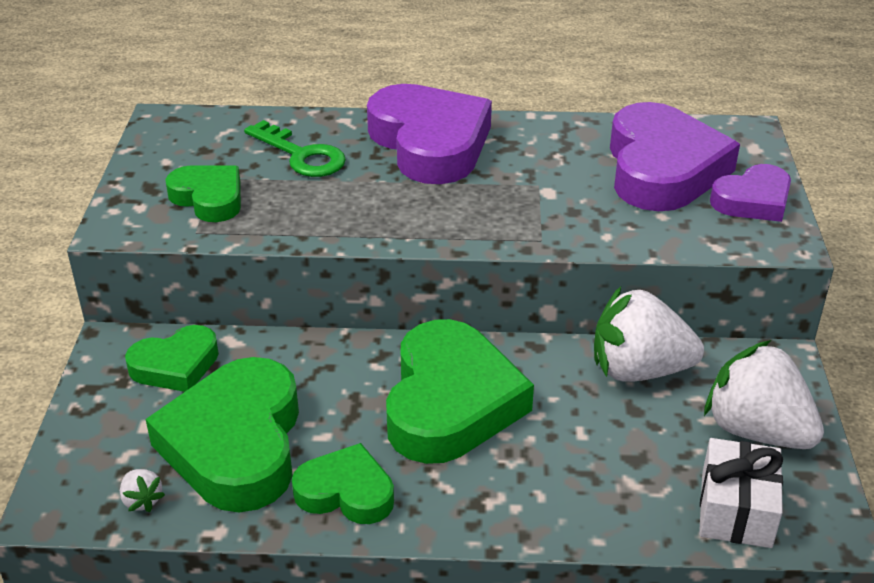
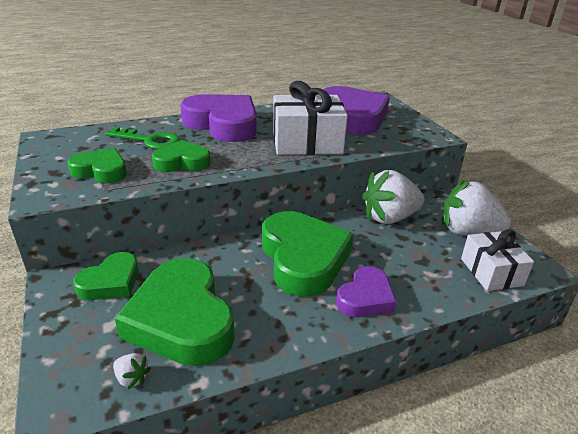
camera: 25 degrees left, 5 degrees down
(346, 492) = (274, 328): green heart -> green heart (182, 162)
(539, 209) = (307, 142): none -> white gift
(753, 200) = (406, 122): purple heart -> purple heart (365, 298)

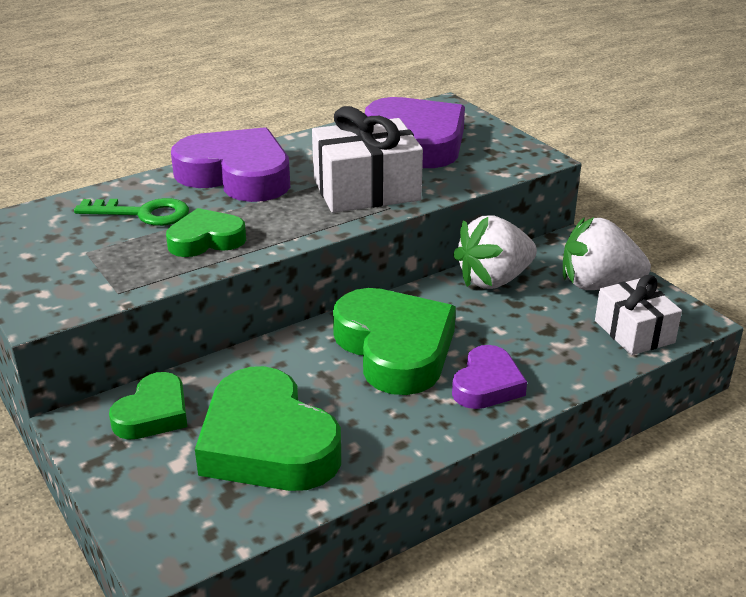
camera: 10 degrees left, 0 degrees up
(101, 171) = (99, 266): green heart -> none
(132, 378) = (235, 514): white strawberry -> none

